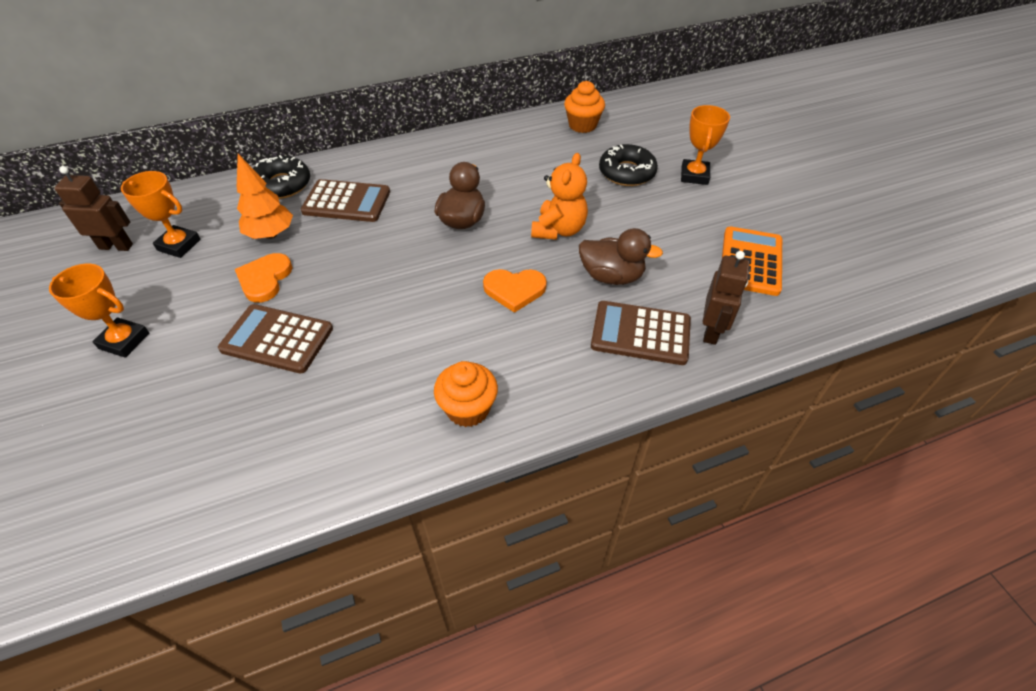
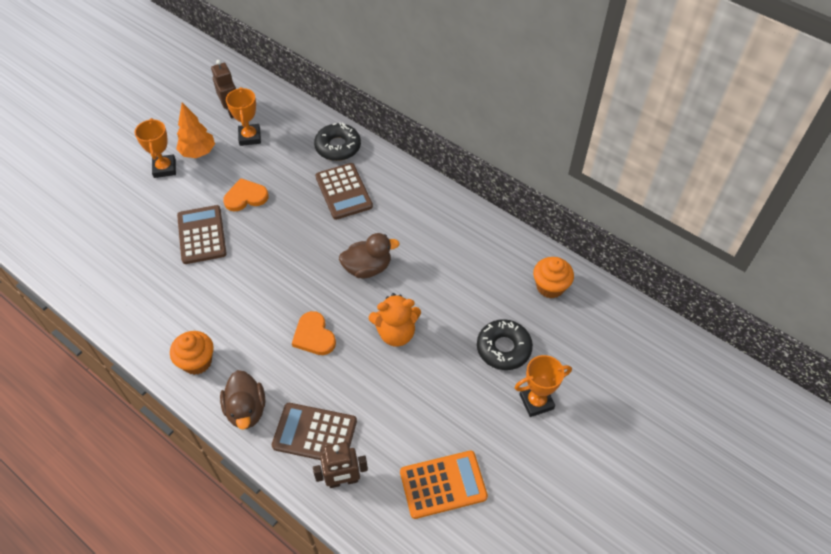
camera: 60 degrees right, 5 degrees up
(271, 234) = (286, 173): orange tree -> orange tree (198, 152)
(611, 276) = (364, 390): brown duck -> brown duck (246, 410)
(640, 333) = (315, 433): brown calculator -> brown calculator turned 60 degrees counterclockwise

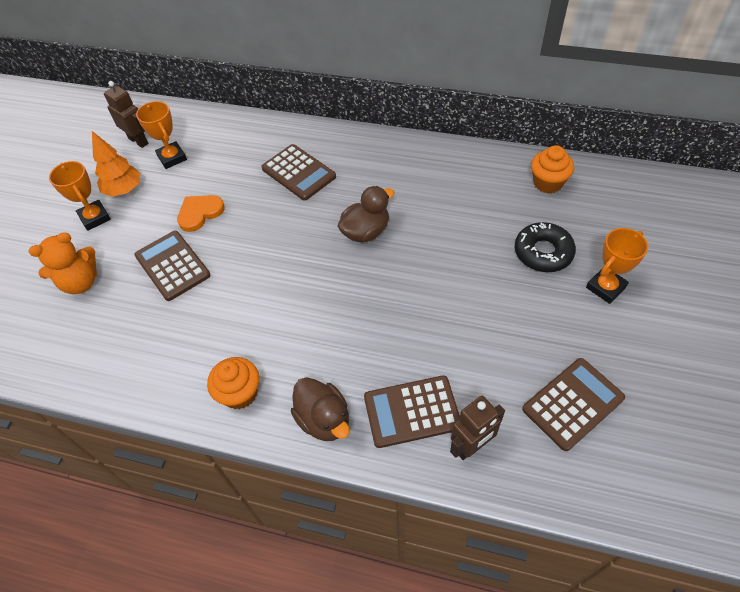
camera: 20 degrees left, 0 degrees up
(314, 336) = (351, 316): orange heart -> none
(338, 147) = (268, 136): black donut -> none
(396, 333) = (432, 280): orange teddy bear -> orange teddy bear (80, 282)
(443, 484) = (573, 404): orange calculator -> brown calculator

